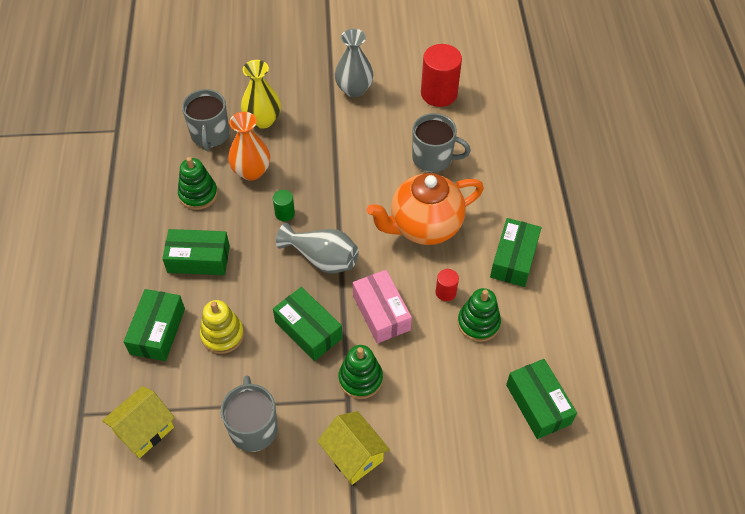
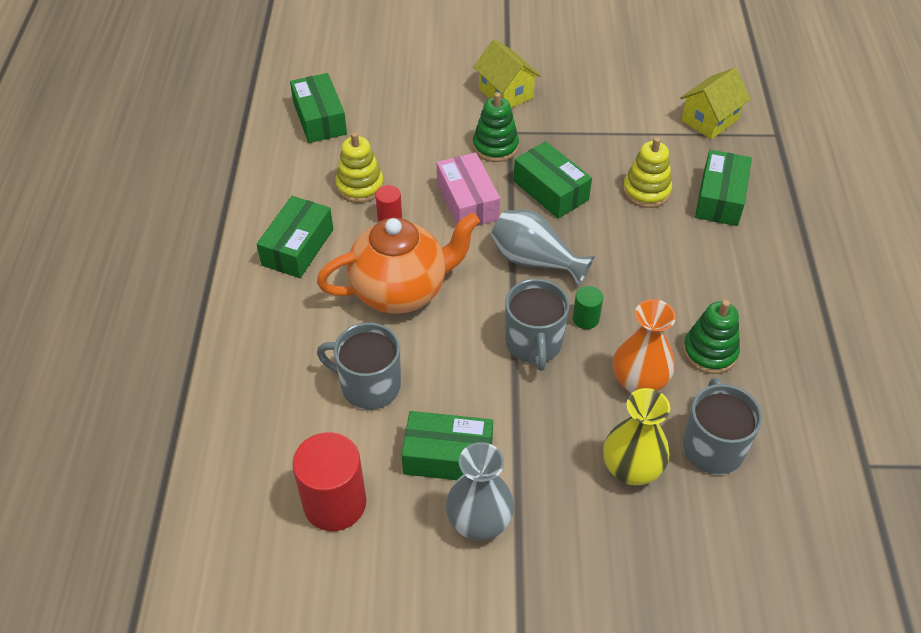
camera: 175 degrees left, 5 degrees down
(198, 259) = (690, 269): green box -> green box (448, 456)
(253, 427) = (602, 116): grey mug -> grey mug (533, 344)
(478, 323) = (360, 186): green stacking toy -> yellow stacking toy

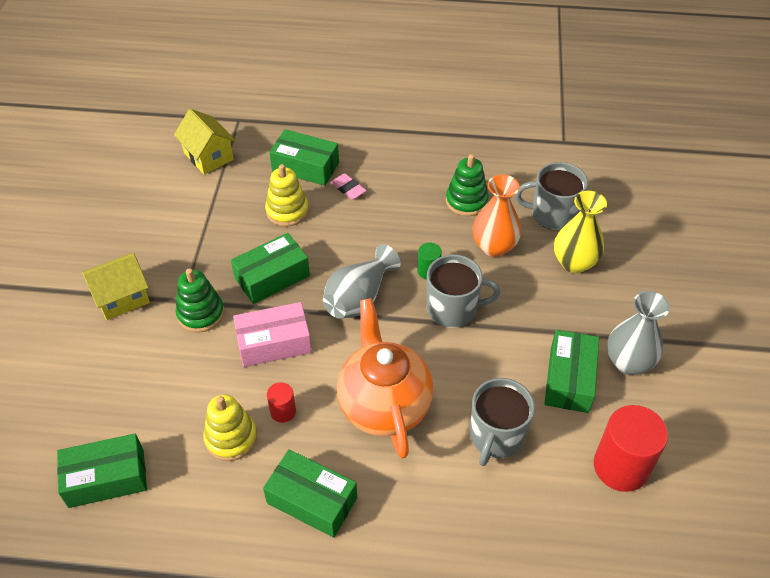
camera: 85 degrees left, 0 degrees up
(696, 238) = (348, 189): none -> pink eraser

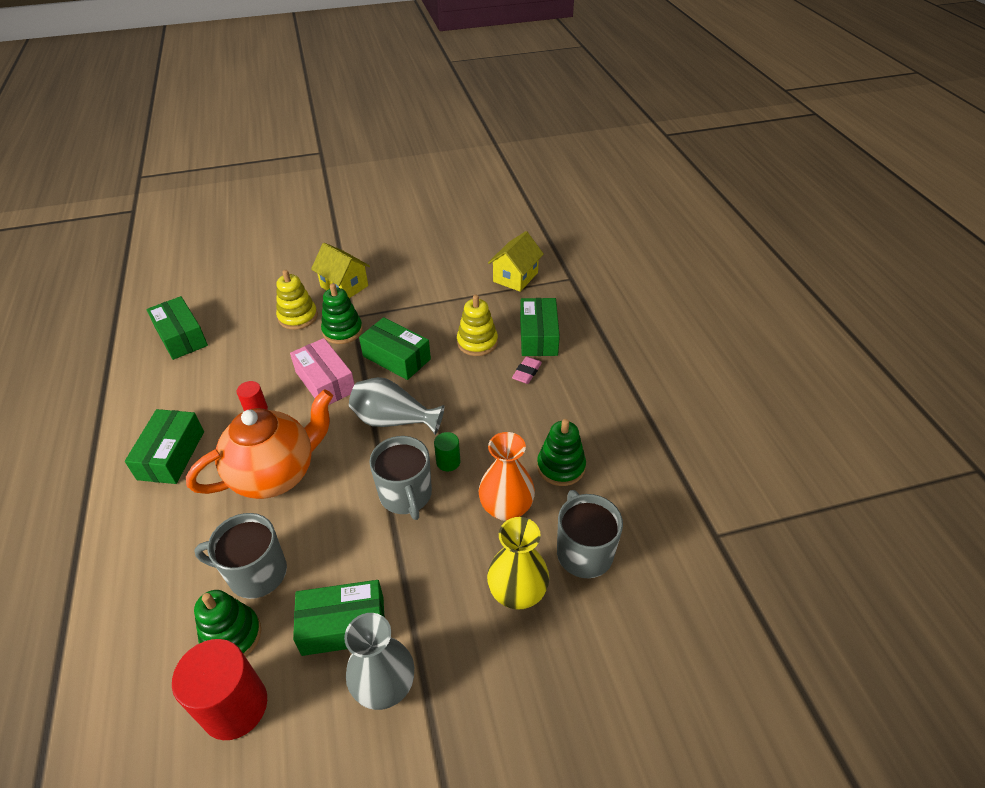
camera: 70 degrees right, 5 degrees down
(231, 438) = (225, 388): yellow stacking toy -> yellow stacking toy (298, 317)
(555, 462) = (232, 636): none -> green stacking toy

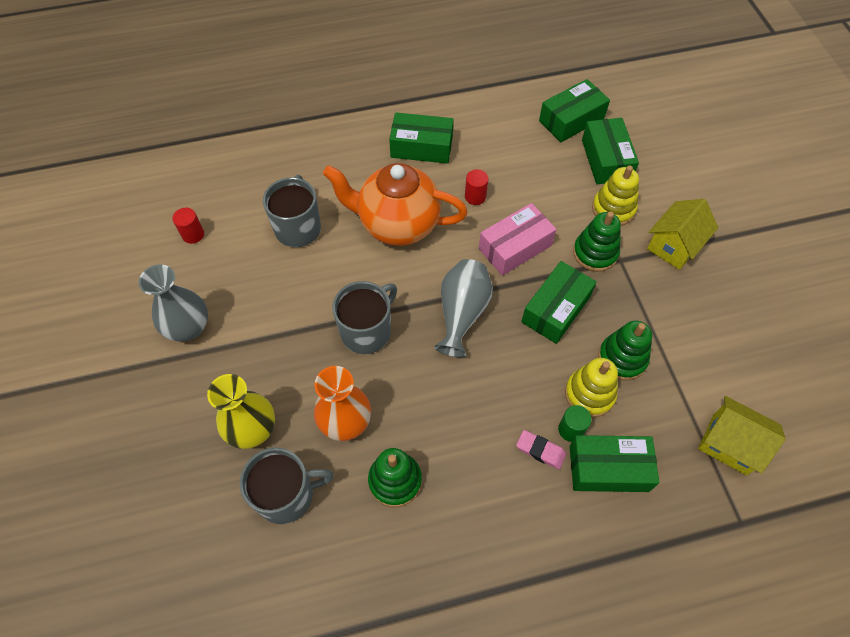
camera: 90 degrees right, 15 degrees up
(232, 636) = (246, 222): green stacking toy -> green stacking toy (622, 358)
(235, 706) = (193, 234): red cylinder -> red cylinder, size x0.49
(275, 474) = (397, 224): orange teapot -> orange teapot turned 135 degrees clockwise
(343, 625) = (243, 294): green box -> green box (606, 160)
(406, 495) = (367, 331): grey mug -> grey mug turned 150 degrees clockwise
(448, 462) = (406, 366): green cylinder -> green cylinder (571, 429)

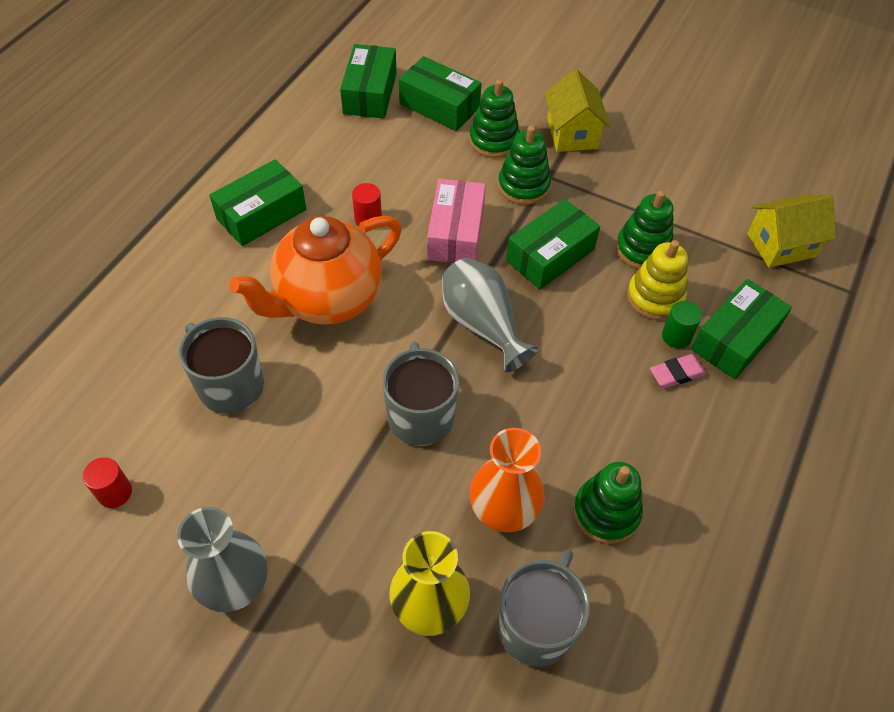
camera: 50 degrees left, 5 degrees down
(556, 309) = (550, 255): green box -> green box turned 60 degrees clockwise
(613, 209) = (494, 140): yellow stacking toy -> green stacking toy

